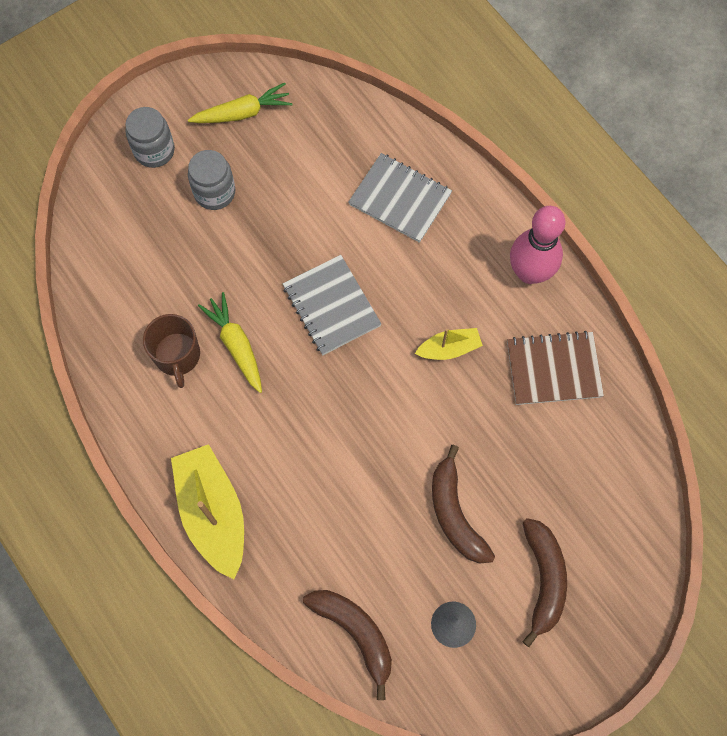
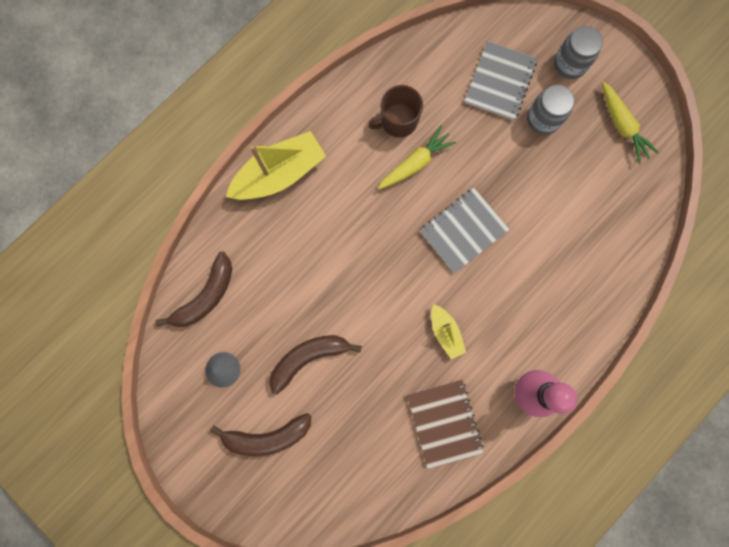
camera: 80 degrees right, 10 degrees up
(400, 199) = (572, 270): grey notebook -> grey notebook (499, 82)

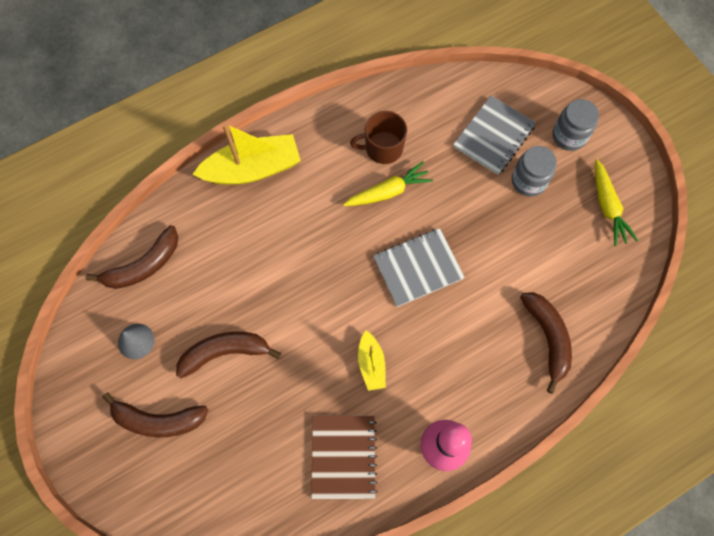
camera: 15 degrees right, 10 degrees down
(597, 266) = (547, 338): none -> brown banana

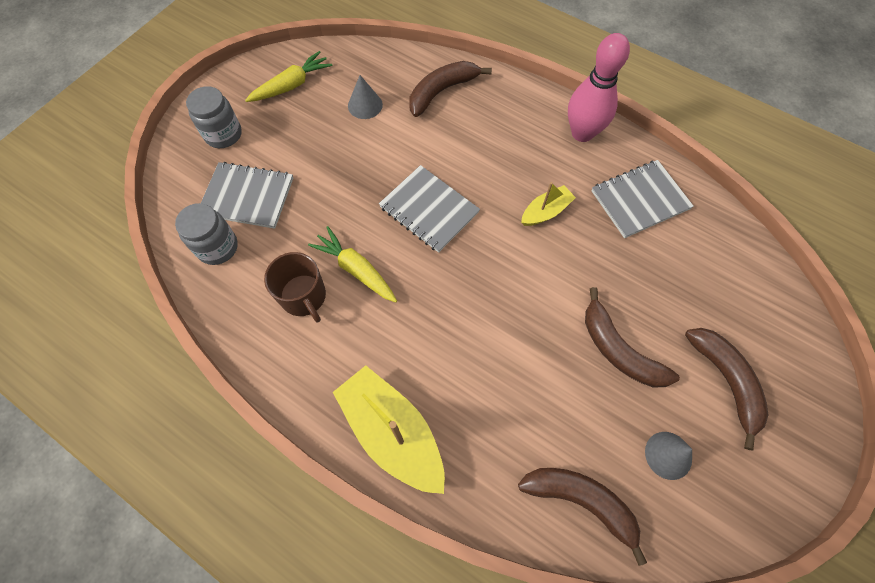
camera: 115 degrees left, 5 degrees down
(343, 456) = (640, 200): brown notebook -> grey notebook
(528, 181) = (289, 151): grey jar -> grey jar (217, 247)
(557, 261) = (365, 105): none -> grey cone

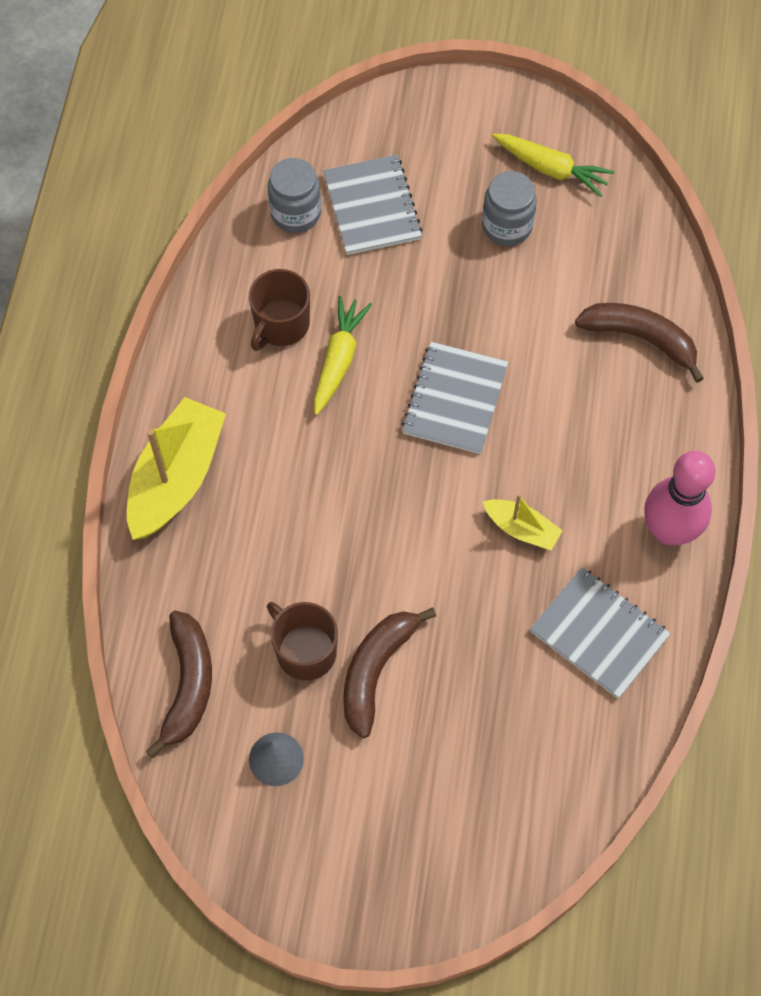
camera: 65 degrees right, 0 degrees up
(223, 134) = (440, 138): grey jar -> grey jar (507, 226)
(365, 105) = (568, 262): grey cone -> none
(584, 394) = (305, 651): none -> brown mug
(726, 381) = (394, 800): brown banana -> none

